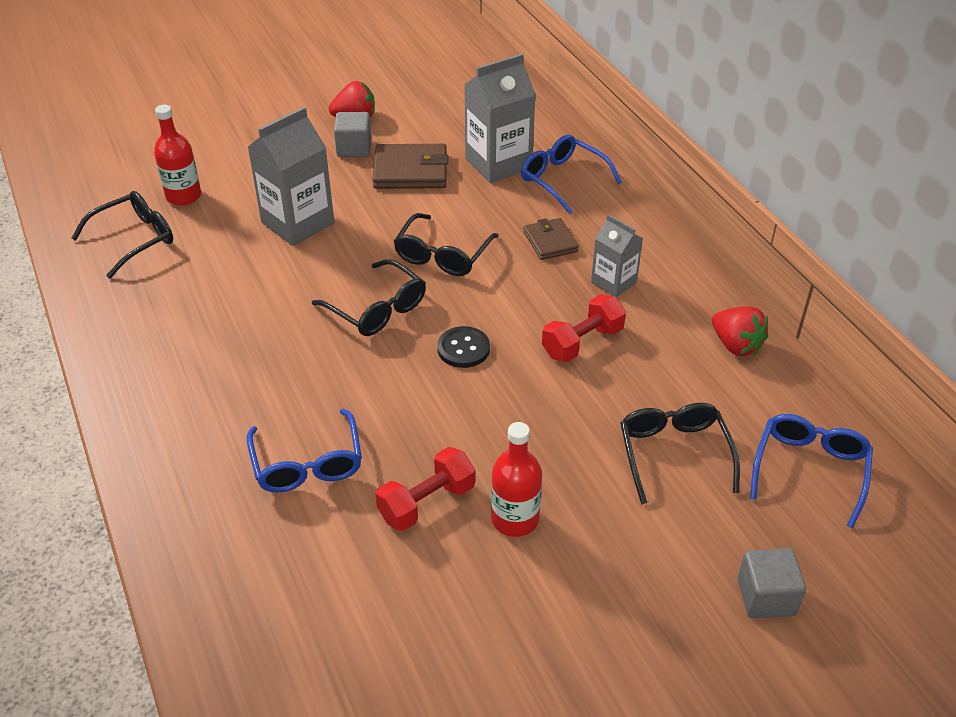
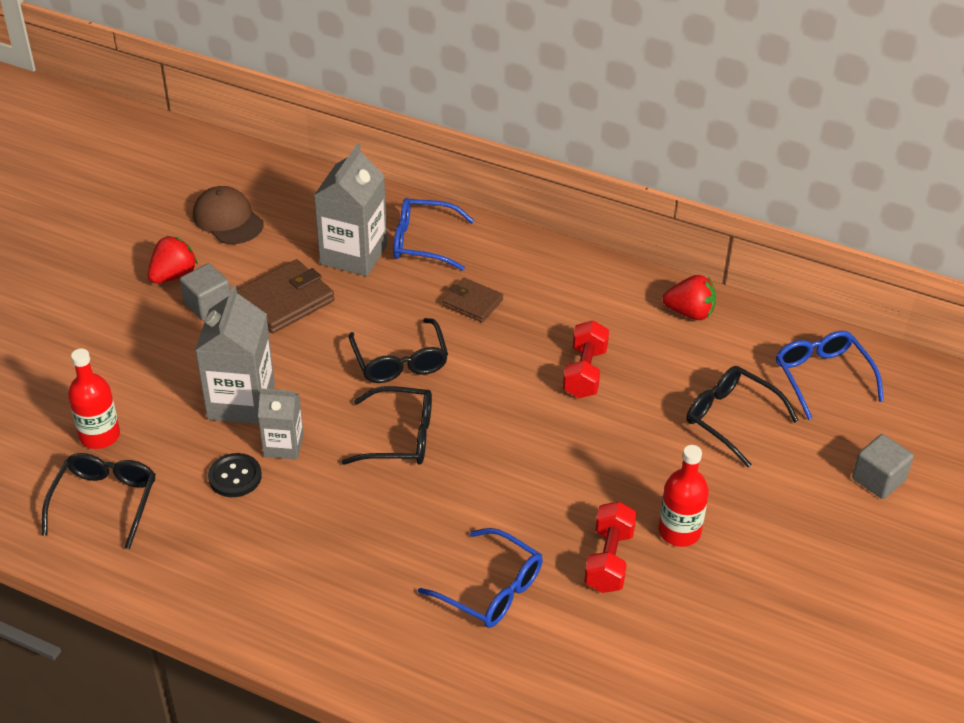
camera: 40 degrees left, 0 degrees up
(436, 99) = (228, 219): none -> brown cap
(463, 349) = (504, 429): black button -> black button (235, 477)
(613, 282) = (556, 310): grey carton -> grey carton (283, 445)

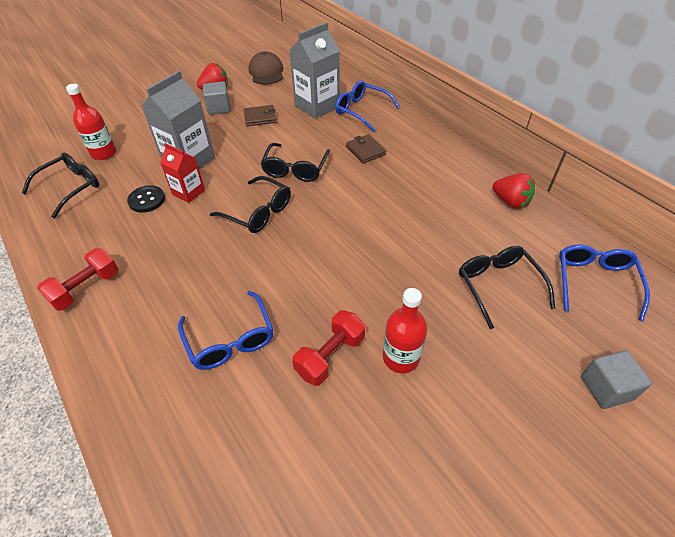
camera: 30 degrees right, 5 degrees up
(283, 445) = (188, 192): grey carton -> red carton
(285, 300) = (260, 118): brown wallet -> brown wallet, size x0.62
(585, 372) = (408, 215): red dumbbell -> red dumbbell (86, 288)

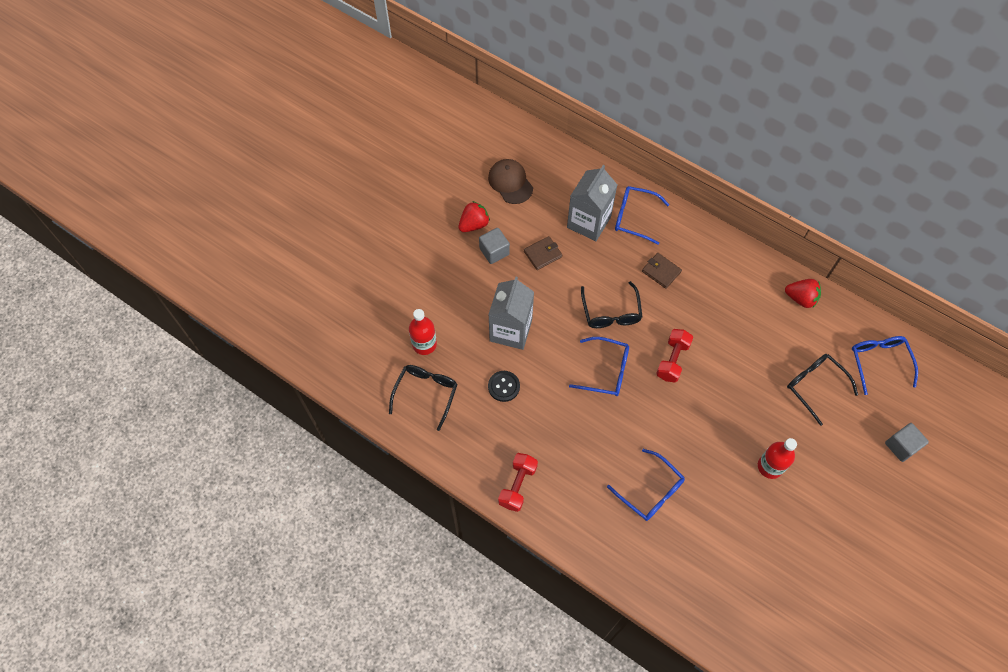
camera: 20 degrees left, 15 degrees up
(188, 192) = (534, 367): red carton -> none
(258, 212) = (606, 371): black glasses -> blue glasses
(330, 356) = (724, 481): red dumbbell -> red dumbbell (672, 360)

